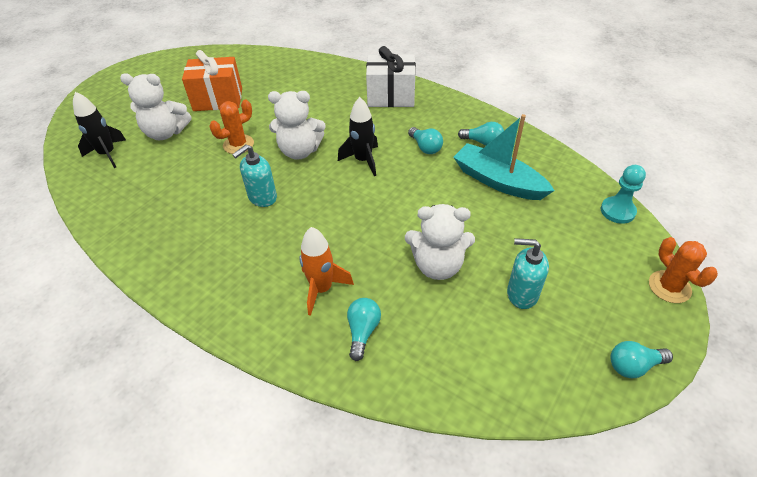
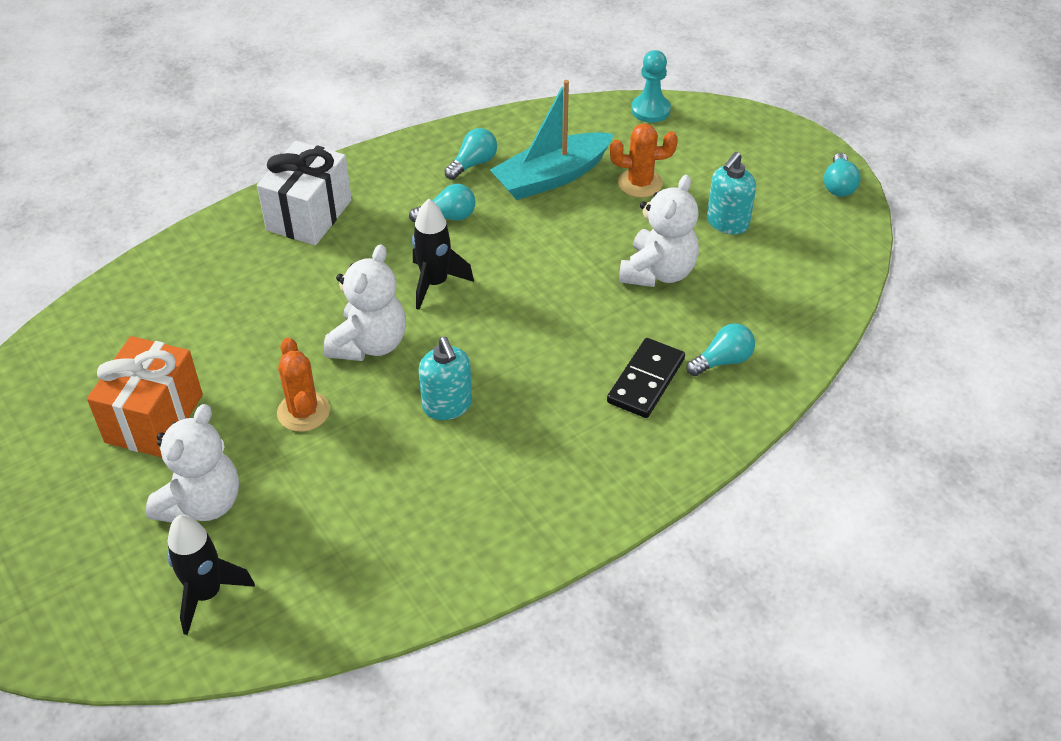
camera: 70 degrees left, 0 degrees up
(322, 289) = (646, 381): orange rocket -> black domino
(363, 331) = (723, 361): turquoise light bulb -> turquoise light bulb turned 120 degrees clockwise
(669, 287) = (763, 123): orange cactus -> orange cactus (640, 183)

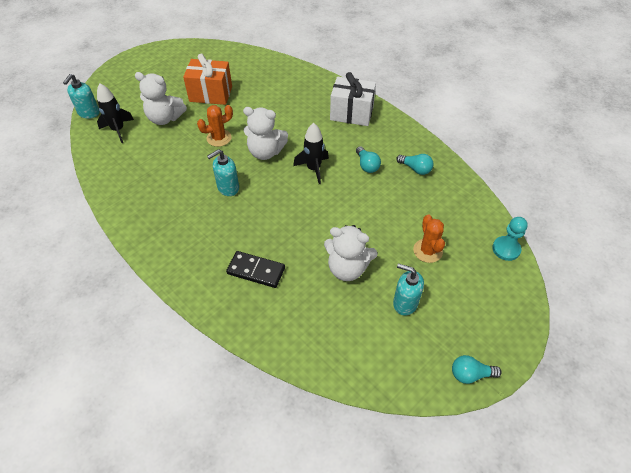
camera: 80 degrees right, 5 degrees up
(115, 661) = (88, 113): none -> turquoise soap dispenser
(551, 177) = (417, 206): turquoise boat -> none
(723, 361) = (277, 309): turquoise light bulb -> none

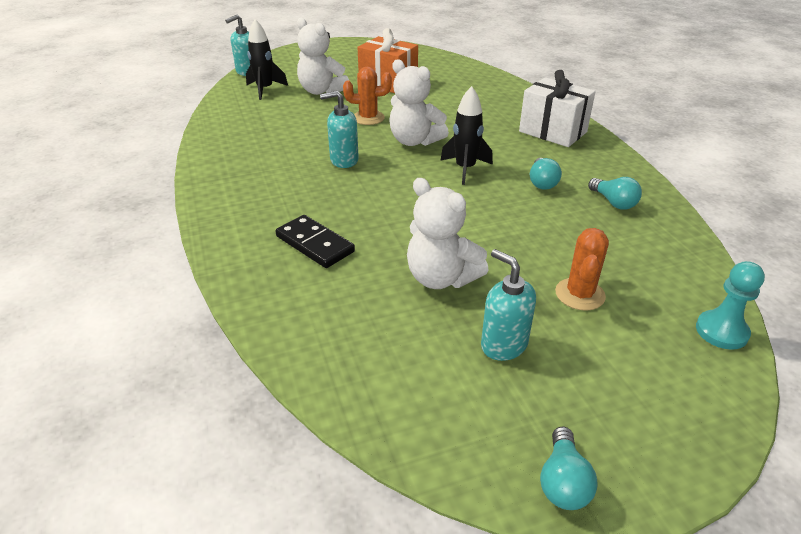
camera: 25 degrees right, 15 degrees down
(470, 374) = (563, 482): turquoise light bulb -> turquoise light bulb turned 105 degrees counterclockwise

